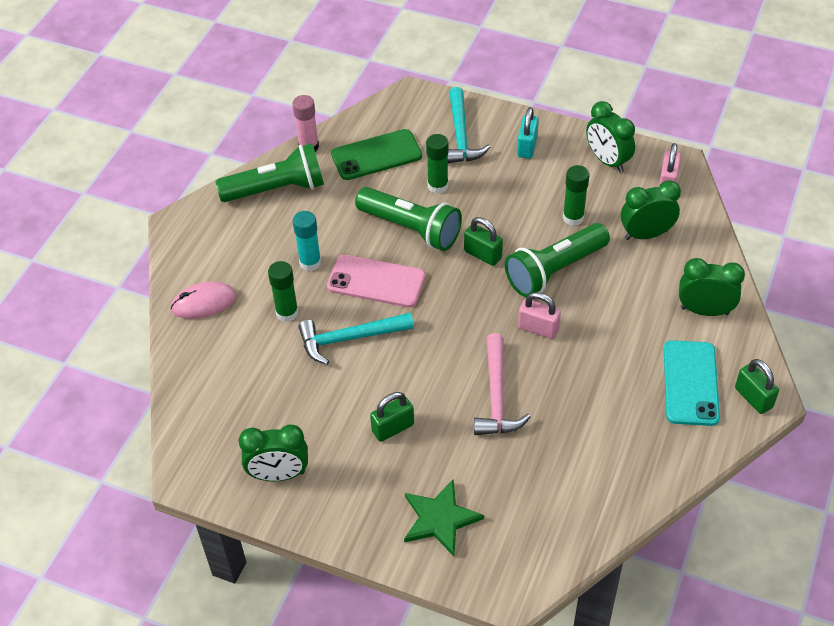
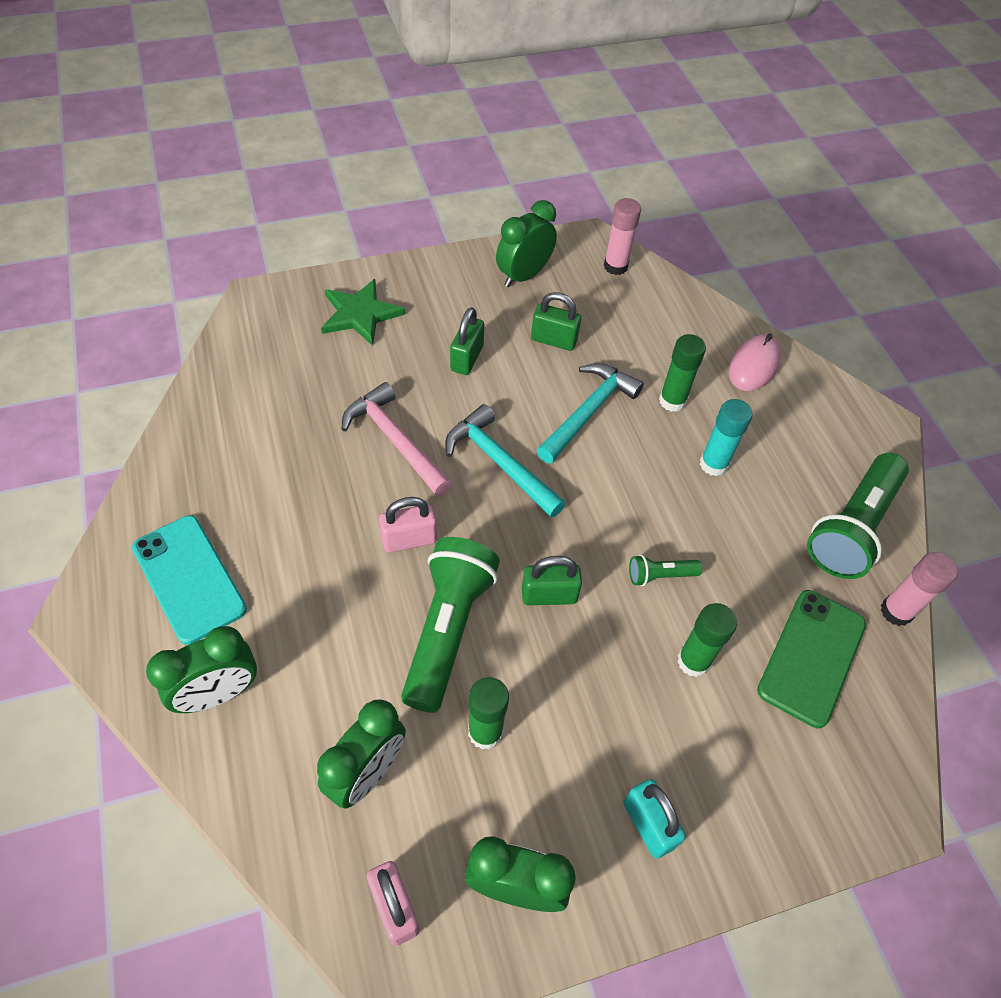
camera: 135 degrees right, 5 degrees up
(199, 437) = (615, 266): none -> pink glue stick
(376, 281) = (627, 486): pink phone -> none
(411, 229) = (660, 575): green flashlight -> green flashlight, size x0.45
(461, 135) = (751, 775): turquoise hammer -> turquoise hammer (499, 463)
(753, 398) = (101, 605): green padlock -> green padlock (554, 340)

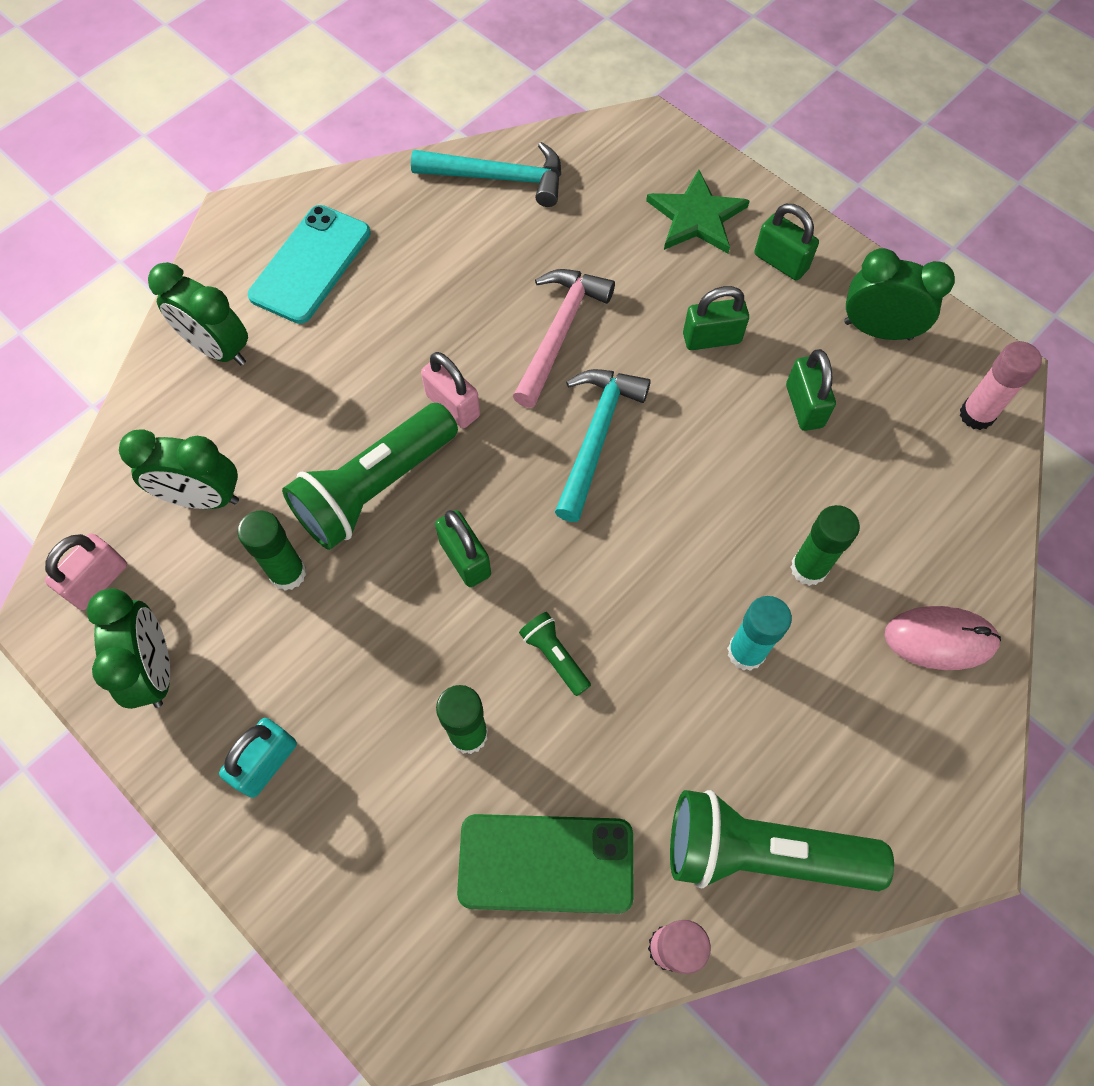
camera: 65 degrees right, 10 degrees up
(434, 292) = (780, 262): none -> green padlock
(447, 629) = (375, 488): green flashlight -> green flashlight turned 150 degrees clockwise
(588, 412) = (726, 488): turquoise hammer -> turquoise hammer (498, 178)

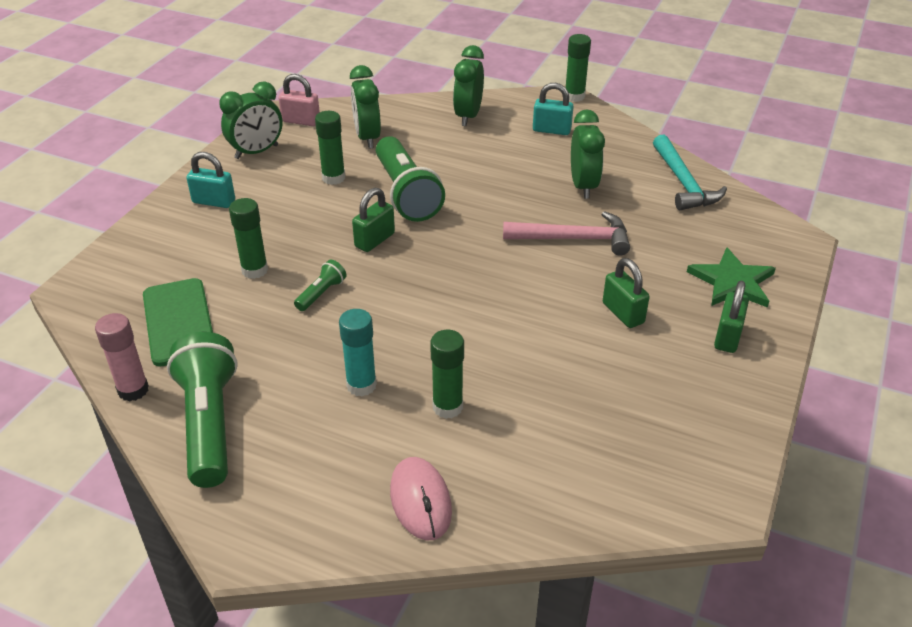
camera: 70 degrees right, 25 degrees down
(241, 206) = (574, 96): none -> green glue stick
(310, 264) = (551, 130): turquoise phone -> turquoise padlock
(375, 488) = (406, 194): green flashlight -> green flashlight turned 135 degrees counterclockwise
(453, 405) = (484, 208): pink padlock -> none
(596, 437) = (498, 274): turquoise hammer -> none
(804, 406) = (595, 377): green padlock -> none
(877, 330) = (704, 409): green clock -> green clock (583, 186)
(976, 415) = (660, 492): pink glue stick -> none

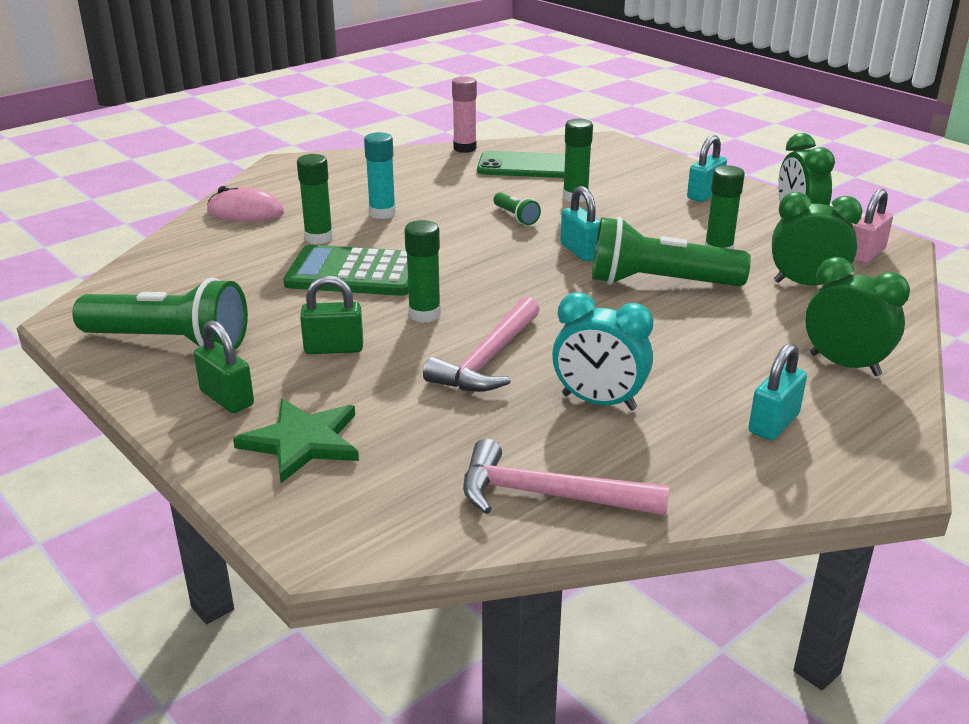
camera: 115 degrees right, 10 degrees down
(209, 424) = (403, 164): green flashlight -> green flashlight (170, 342)
(374, 240) = (580, 251): green padlock -> turquoise padlock
(501, 352) = (354, 273): none -> green calculator
(574, 96) = (890, 483): green glue stick -> green glue stick (424, 314)
(583, 186) = (598, 402): green clock -> turquoise clock
(683, 183) = (548, 495): turquoise hammer -> pink hammer

